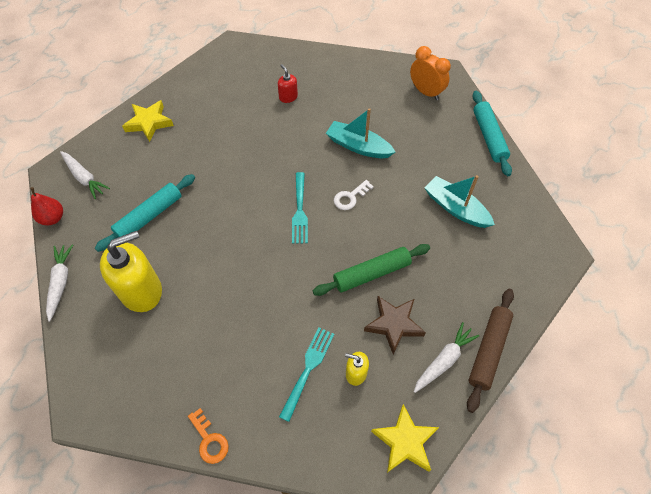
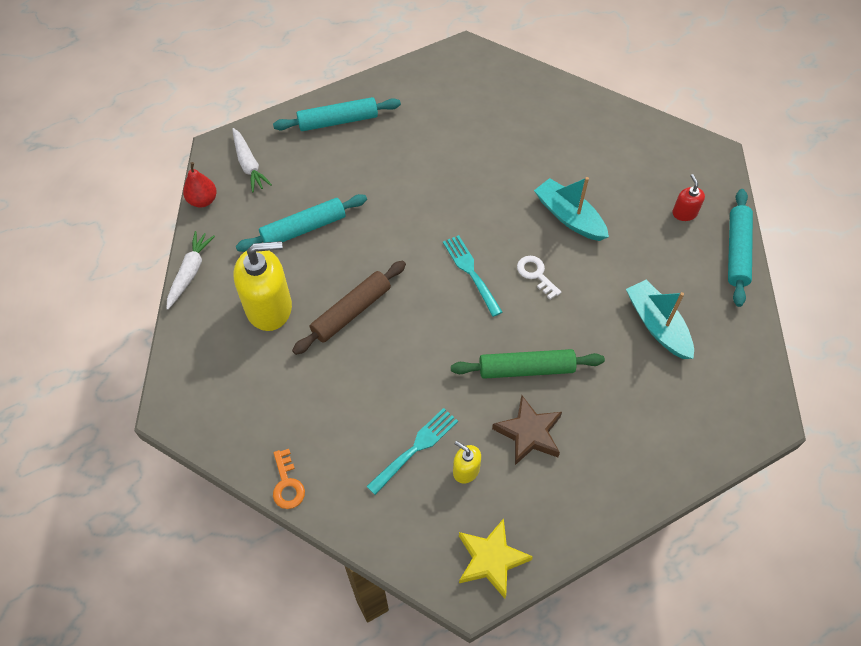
camera: 20 degrees right, 0 degrees up
(149, 123) = (338, 121): yellow star -> turquoise rolling pin
(288, 97) = (508, 133): red soap dispenser -> red soap dispenser (684, 213)
(299, 210) = (471, 272): turquoise fork -> turquoise fork turned 135 degrees clockwise
(350, 197) = (536, 274): white key -> white key turned 75 degrees clockwise
(425, 92) = (680, 173): orange clock -> none
(444, 360) = (570, 491): white carrot -> none
(488, 350) = (626, 498): brown rolling pin -> brown rolling pin (351, 312)

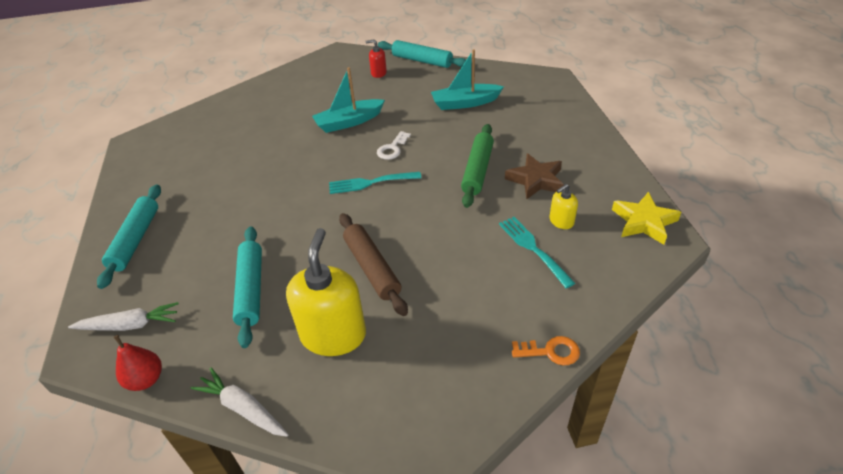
camera: 70 degrees left, 15 degrees down
(536, 274) = (392, 148): white key -> white key turned 45 degrees counterclockwise

